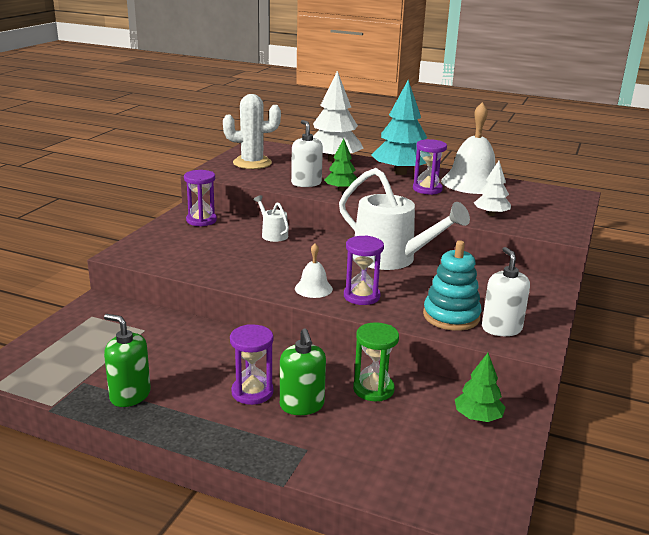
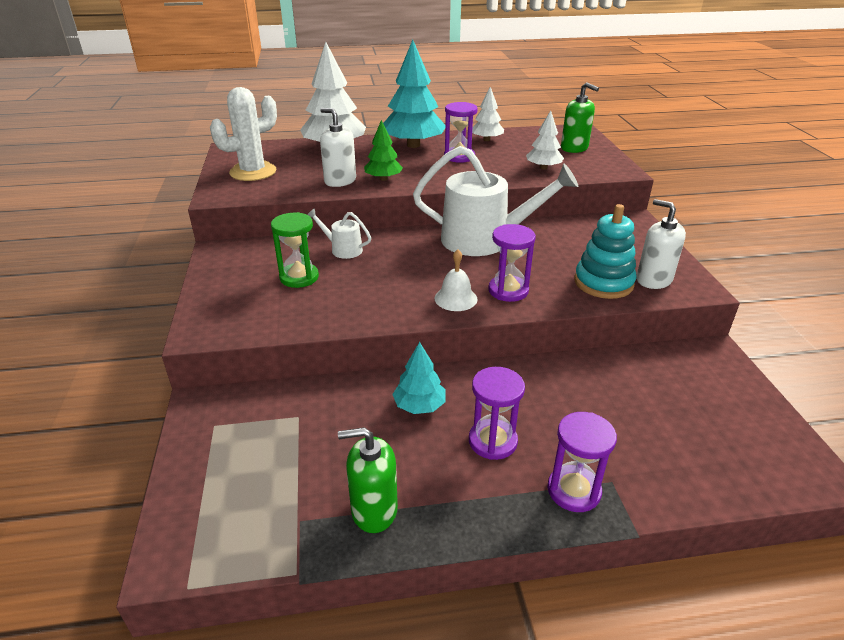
camera: 30 degrees left, 10 degrees up
(201, 220) = (246, 257): purple hourglass -> purple hourglass (573, 490)
(228, 353) = (419, 405): none -> turquoise tree
(302, 405) = (553, 433): green soap dispenser -> green soap dispenser (574, 148)
(373, 389) = (590, 384): green hourglass -> green hourglass (299, 277)
(472, 183) = (486, 140): white bell -> white tree
(478, 417) = (696, 374): green tree -> none

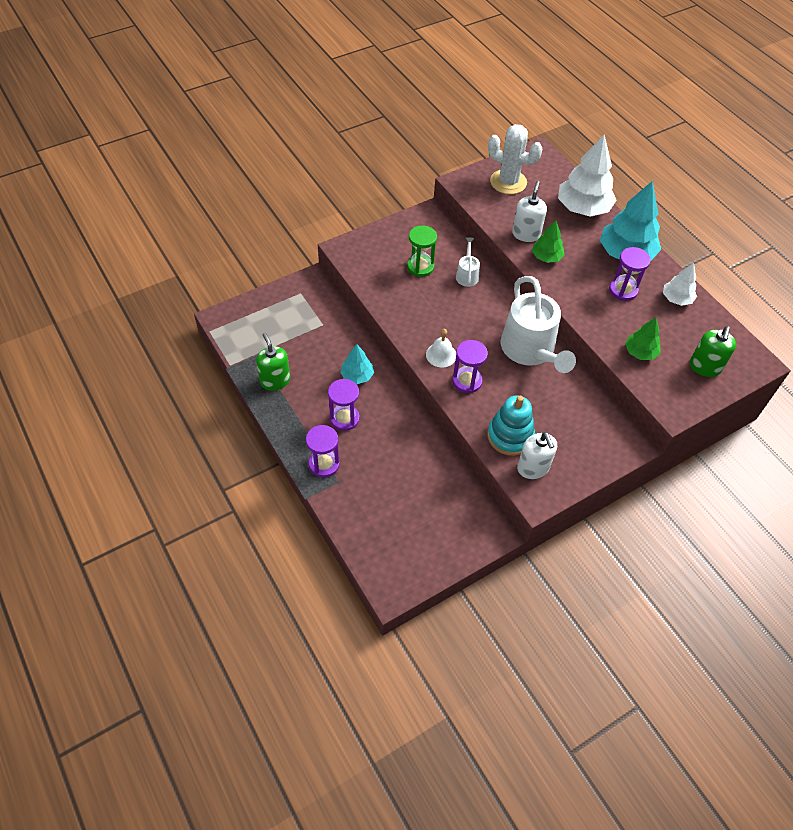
camera: 65 degrees right, 20 degrees up
(543, 168) = (640, 352): white tree -> green tree
(653, 280) = (533, 468): white soap dispenser -> white soap dispenser turned 135 degrees clockwise

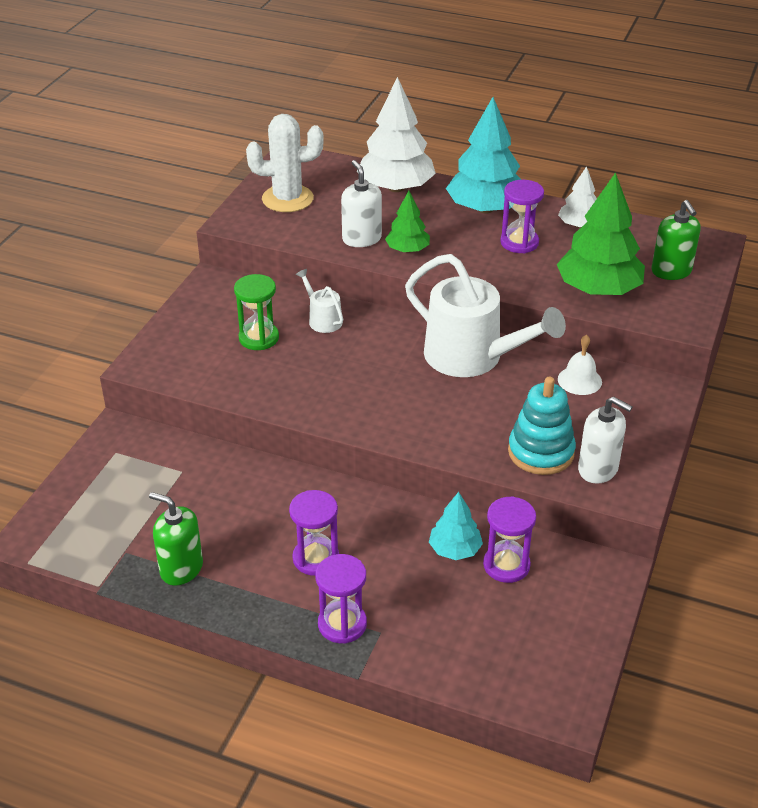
camera: 35 degrees left, 15 degrees down
(357, 376) = (284, 503): turquoise tree -> turquoise tree (455, 549)
(441, 355) = (378, 414): white bell -> white bell (579, 380)
(467, 381) = (436, 424): purple hourglass -> purple hourglass (506, 565)
(640, 352) = (598, 290): green tree -> green tree, size x1.86

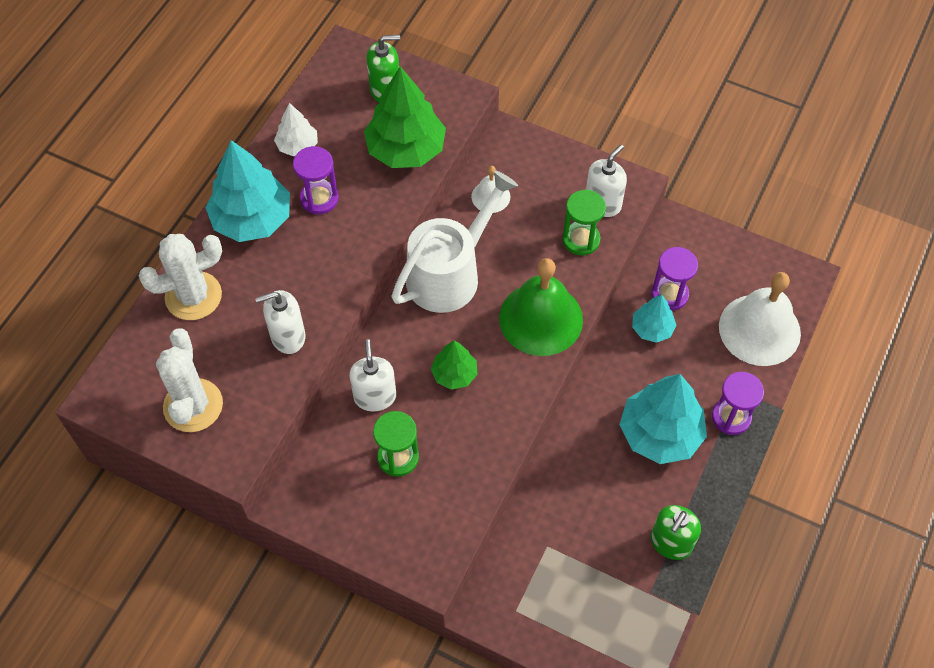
camera: 85 degrees left, 20 degrees up
(316, 558) = (660, 433): purple hourglass -> turquoise tree
(322, 319) = (375, 396): white watering can -> white soap dispenser
(396, 188) = (193, 296): white tree -> white cactus
(407, 250) = (315, 296): green tree -> green tree (454, 374)
(428, 424) = (541, 318): none -> green bell
(472, 655) = (759, 329): none -> white bell
(541, 452) = (581, 240): turquoise stacking toy -> green hourglass

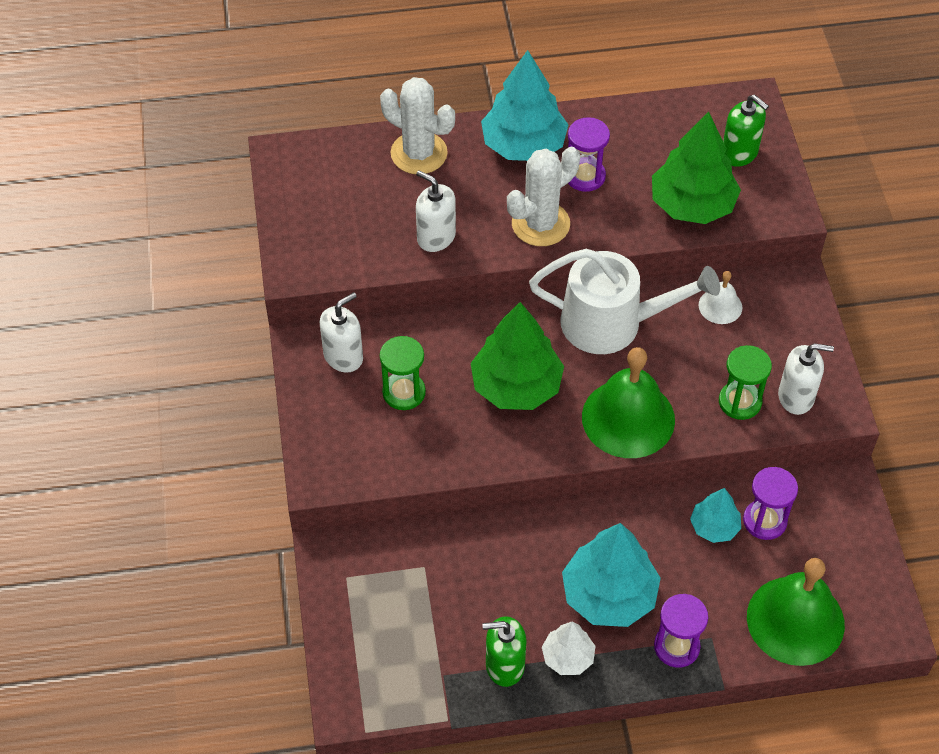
camera: 55 degrees right, 5 degrees down
(193, 405) = (323, 215): white cactus -> white cactus (540, 224)
(297, 145) = (623, 129): white tree -> white tree (568, 657)
(375, 396) = (446, 342): white soap dispenser -> white soap dispenser (343, 356)
(454, 374) = (516, 386): green tree -> green tree, size x1.86
(759, 329) = (795, 620): white bell -> green bell

